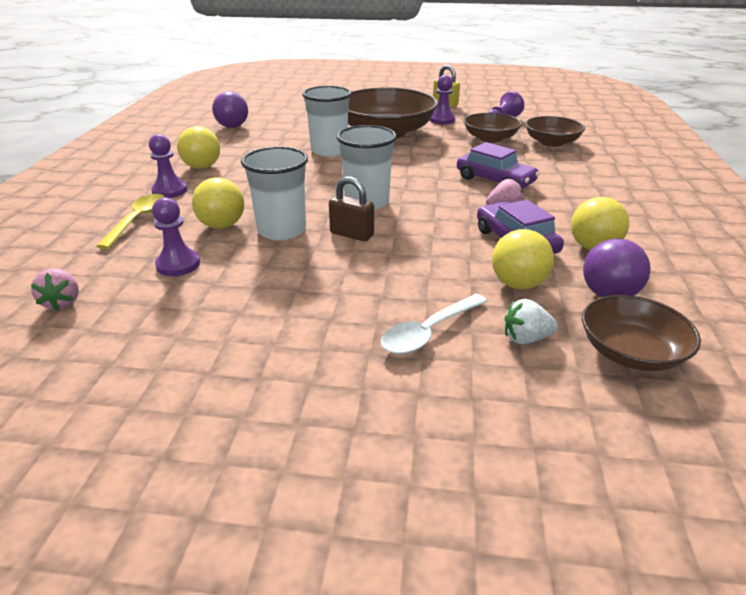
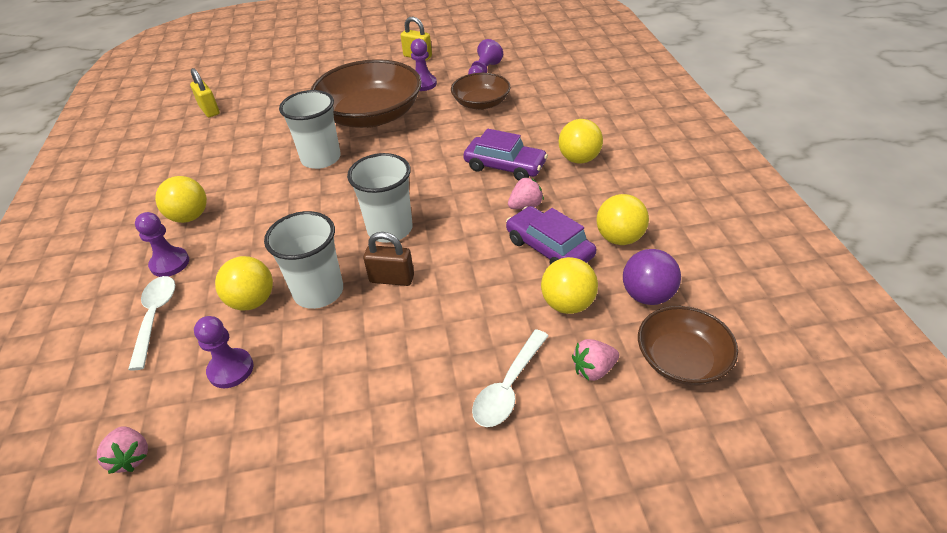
camera: 15 degrees left, 10 degrees up
(138, 220) = (155, 317): yellow spoon -> white spoon
(232, 127) = (196, 143): purple ball -> none
(254, 111) = (209, 110): none -> yellow padlock
(526, 338) = (593, 369): white strawberry -> pink strawberry
(551, 142) = (542, 96): brown bowl -> none
(572, 187) = (579, 159): none -> yellow ball

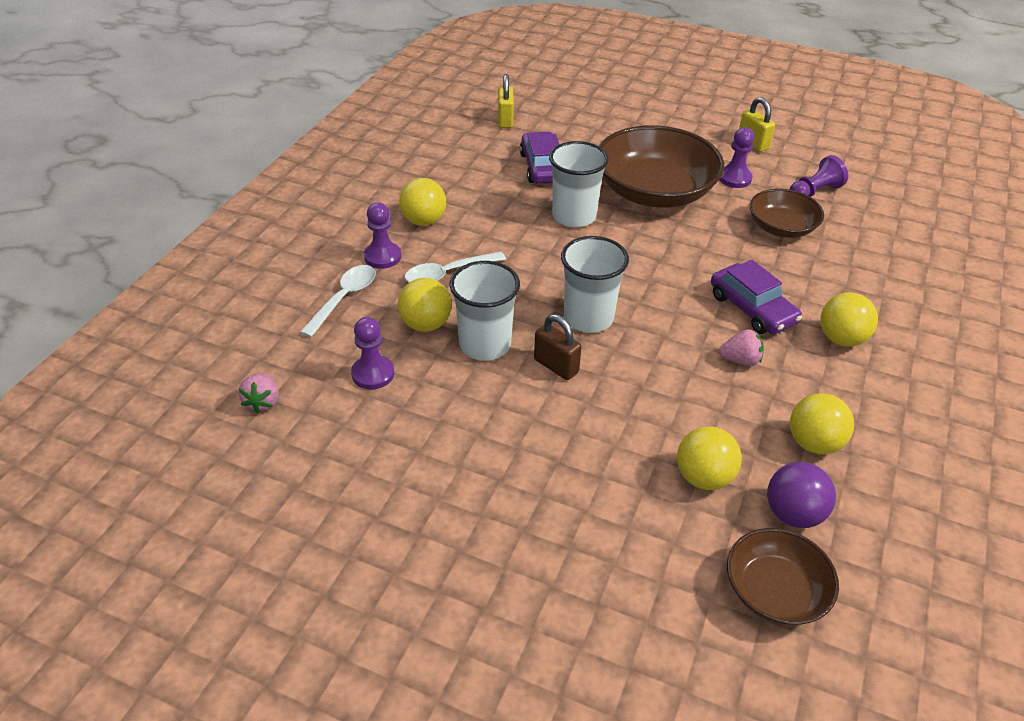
camera: 30 degrees right, 0 degrees up
(508, 387) = (587, 518): white spoon -> white spoon (448, 274)
(549, 248) = (730, 415): purple car -> purple car (542, 167)
(593, 369) = (678, 549): pink strawberry -> none

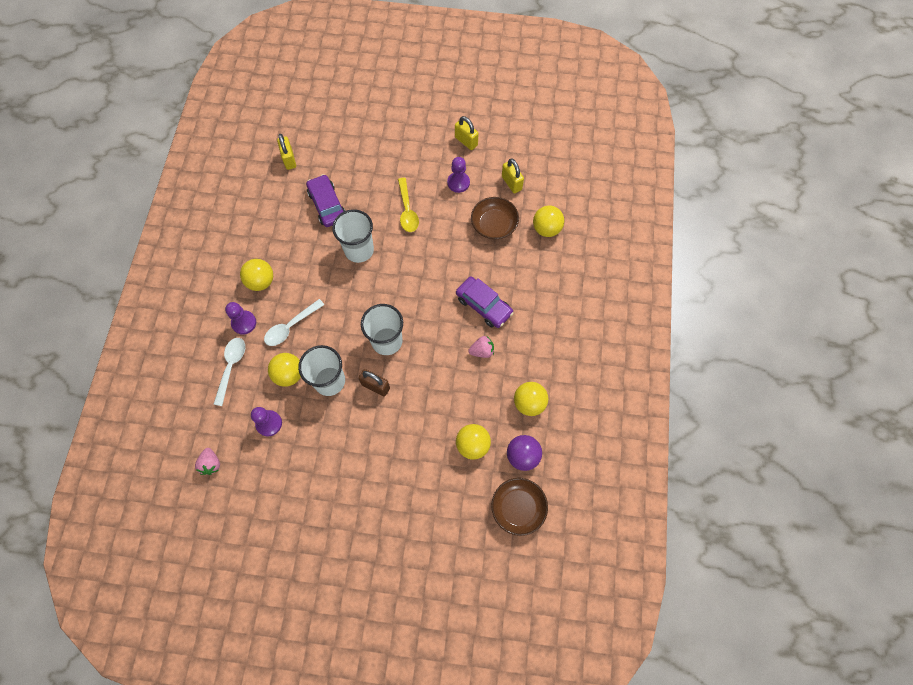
camera: 15 degrees left, 25 degrees up
(654, 191) = (407, 210): brown bowl -> yellow spoon
(814, 192) = (511, 183): purple pawn -> yellow padlock
(841, 339) = (538, 316): yellow ball -> yellow ball (546, 229)

